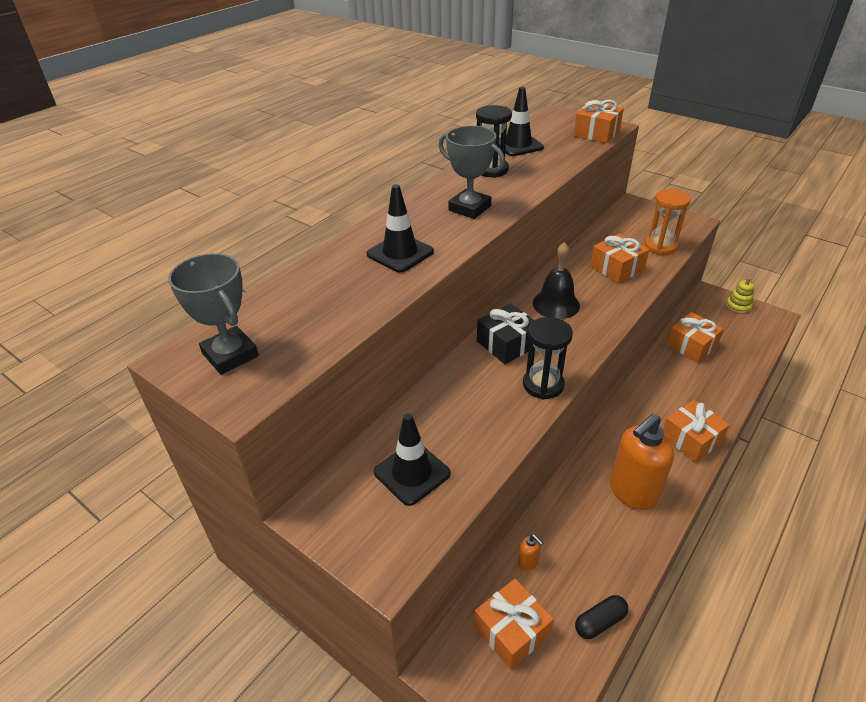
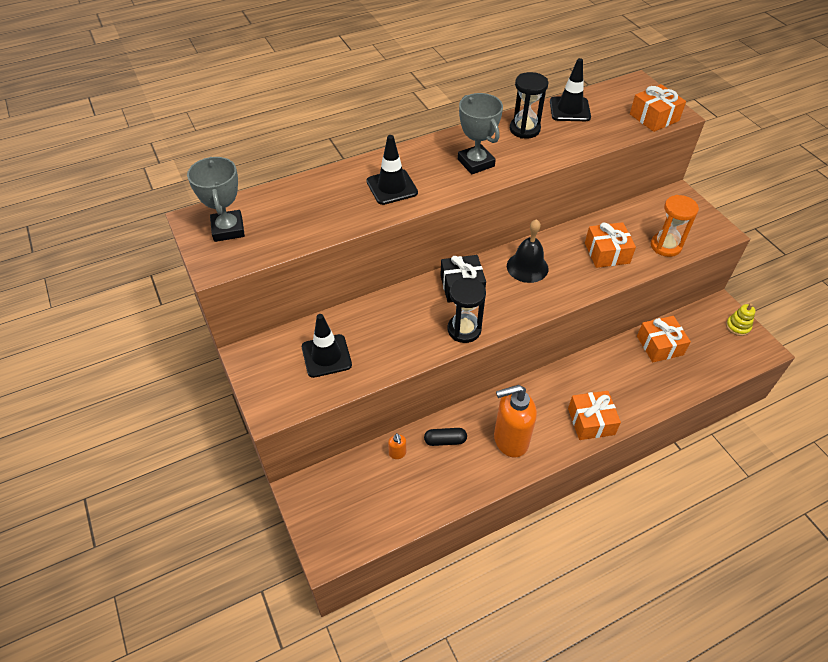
camera: 25 degrees right, 10 degrees up
(511, 630) = (356, 490): orange gift -> none
(600, 622) = (418, 513): black capsule -> black capsule (445, 440)

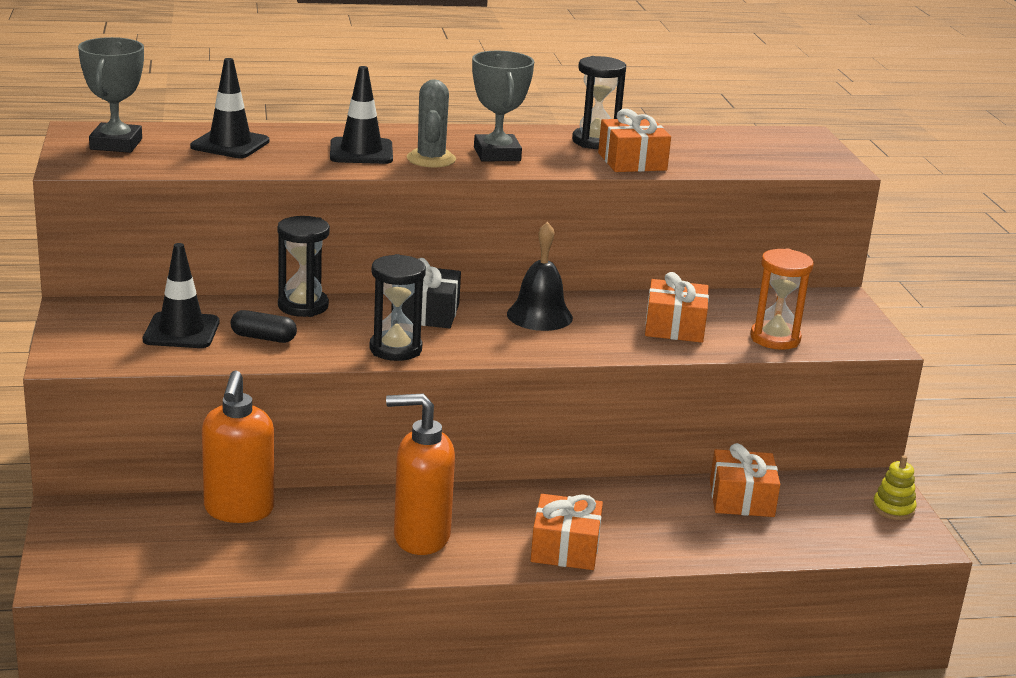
camera: 15 degrees right, 25 degrees down
(385, 304) = (303, 306): none -> black hourglass
(397, 453) = (239, 511): orange soap dispenser -> orange soap dispenser, size x2.44
(439, 182) = (431, 159): none -> grey cactus
(445, 440) = (320, 515): black capsule -> black capsule (263, 338)
(569, 109) = (679, 138): black traffic cone -> black traffic cone (230, 144)
(654, 117) = (800, 164): orange gift -> orange gift (632, 161)

